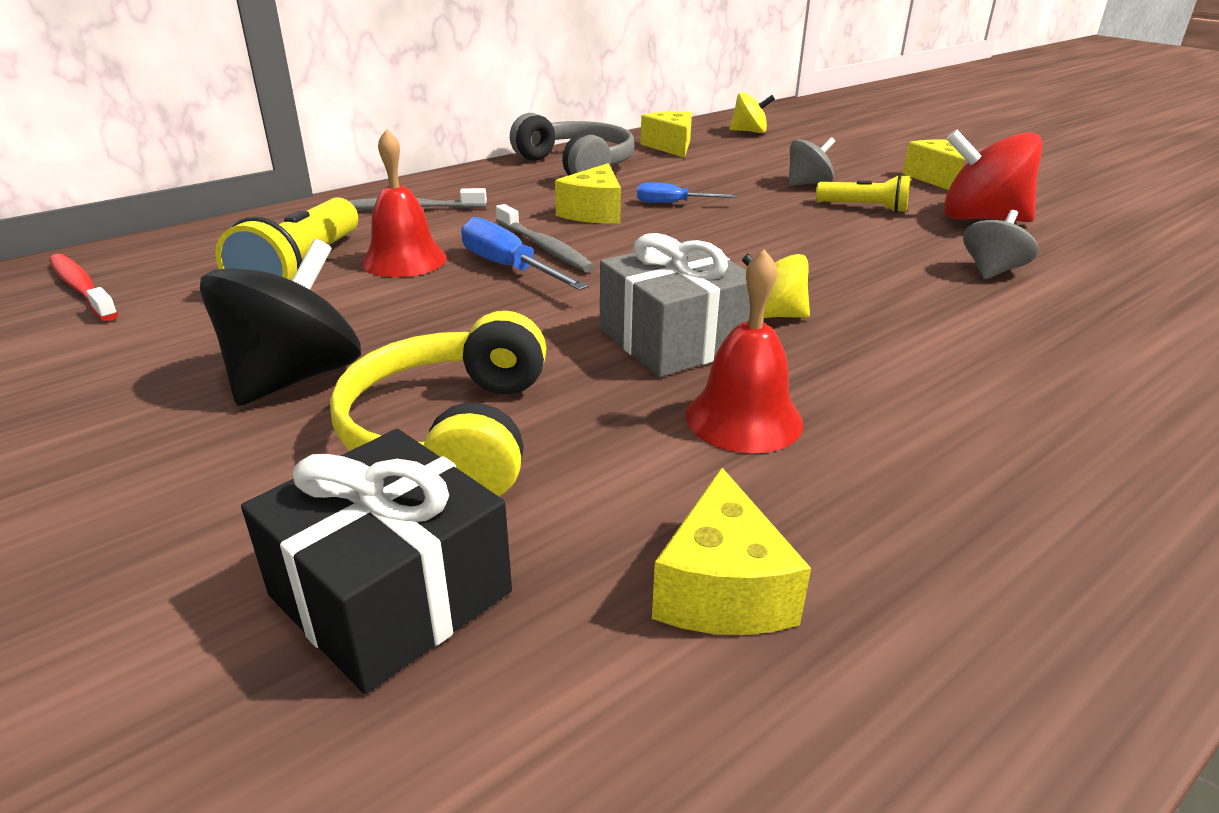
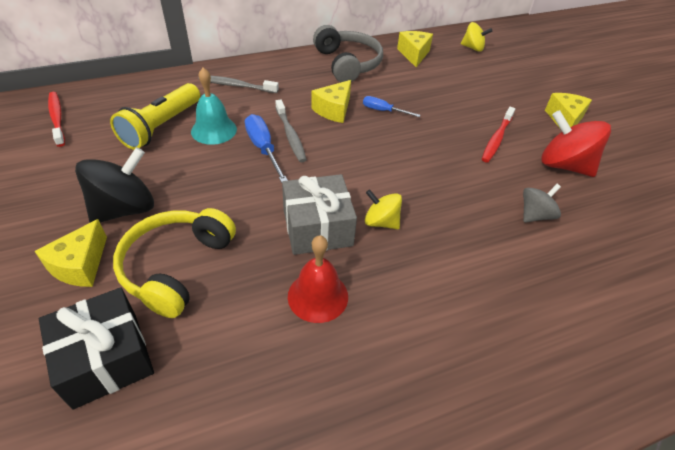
camera: 15 degrees right, 15 degrees up
(404, 260) = (214, 130): red bell -> turquoise bell
(722, 589) = (242, 402): yellow cheese -> yellow cheese (80, 265)
(808, 184) = (476, 108): grey spinning top -> none
(864, 208) = (496, 139): yellow flashlight -> red toothbrush

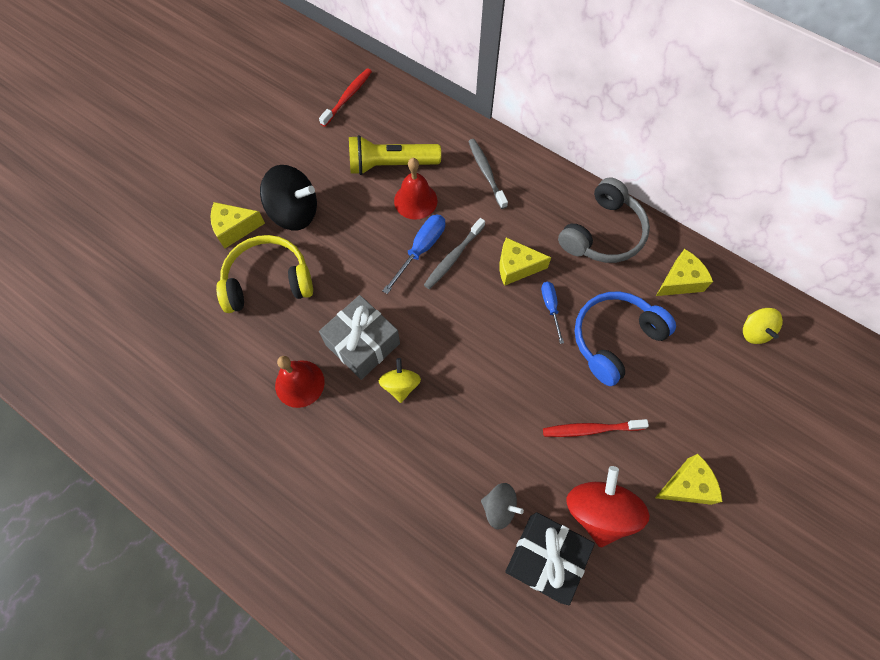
camera: 60 degrees right, 20 degrees up
(106, 358) = (184, 297): black gift -> black gift (545, 558)
(214, 130) = (415, 200): turquoise bell -> red bell
(433, 97) = (614, 339): none -> blue headphones

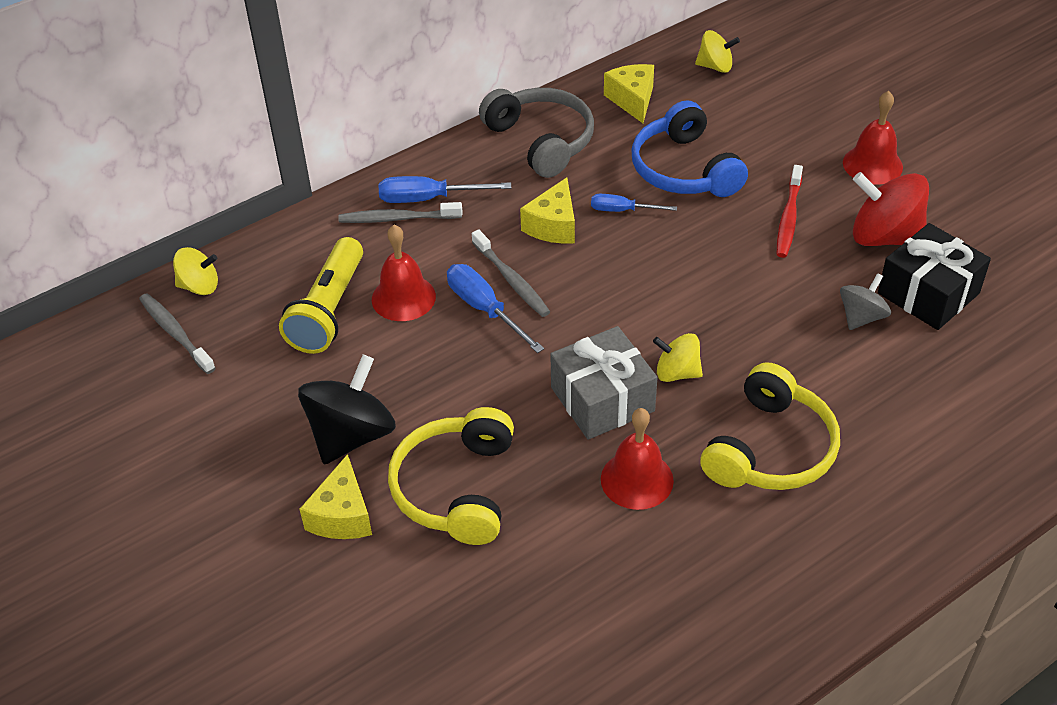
camera: 70 degrees left, 20 degrees down
(347, 465) = (770, 449): none -> yellow headphones
(348, 97) = (175, 333): red toothbrush -> grey toothbrush
(388, 93) = (199, 286): none -> yellow spinning top
(512, 184) = (428, 199): none -> blue screwdriver
(686, 486) = (872, 164): yellow cheese -> red bell

